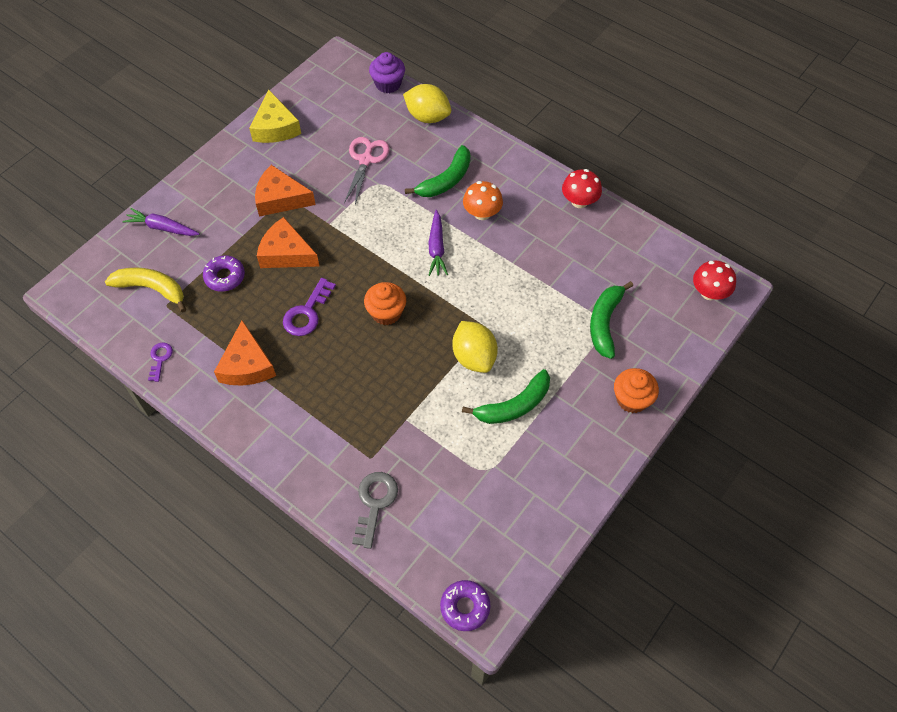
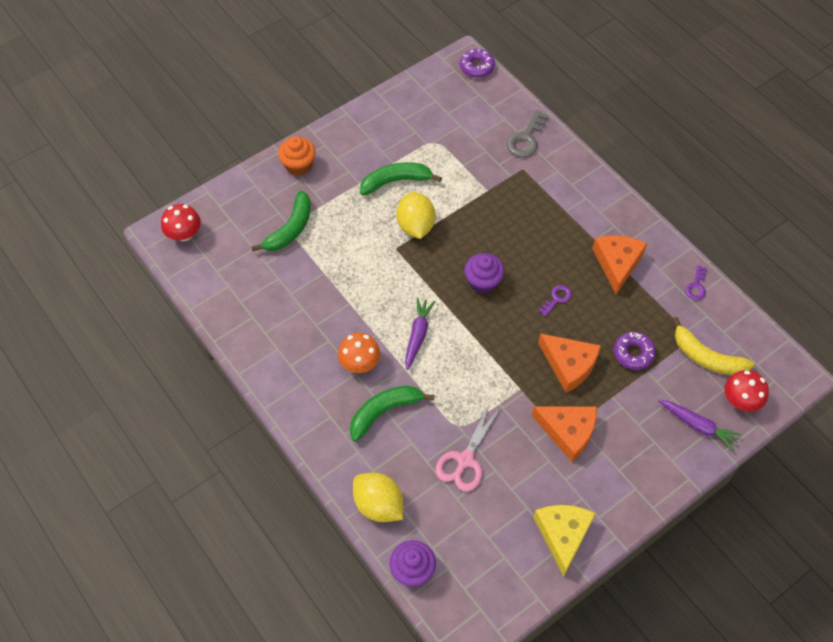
camera: 165 degrees left, 0 degrees up
(307, 313) = (557, 299): purple key -> purple key, size x0.60
(386, 313) = (483, 282): orange cupcake -> purple cupcake
(579, 201) = (256, 353): red mushroom -> red mushroom (740, 400)

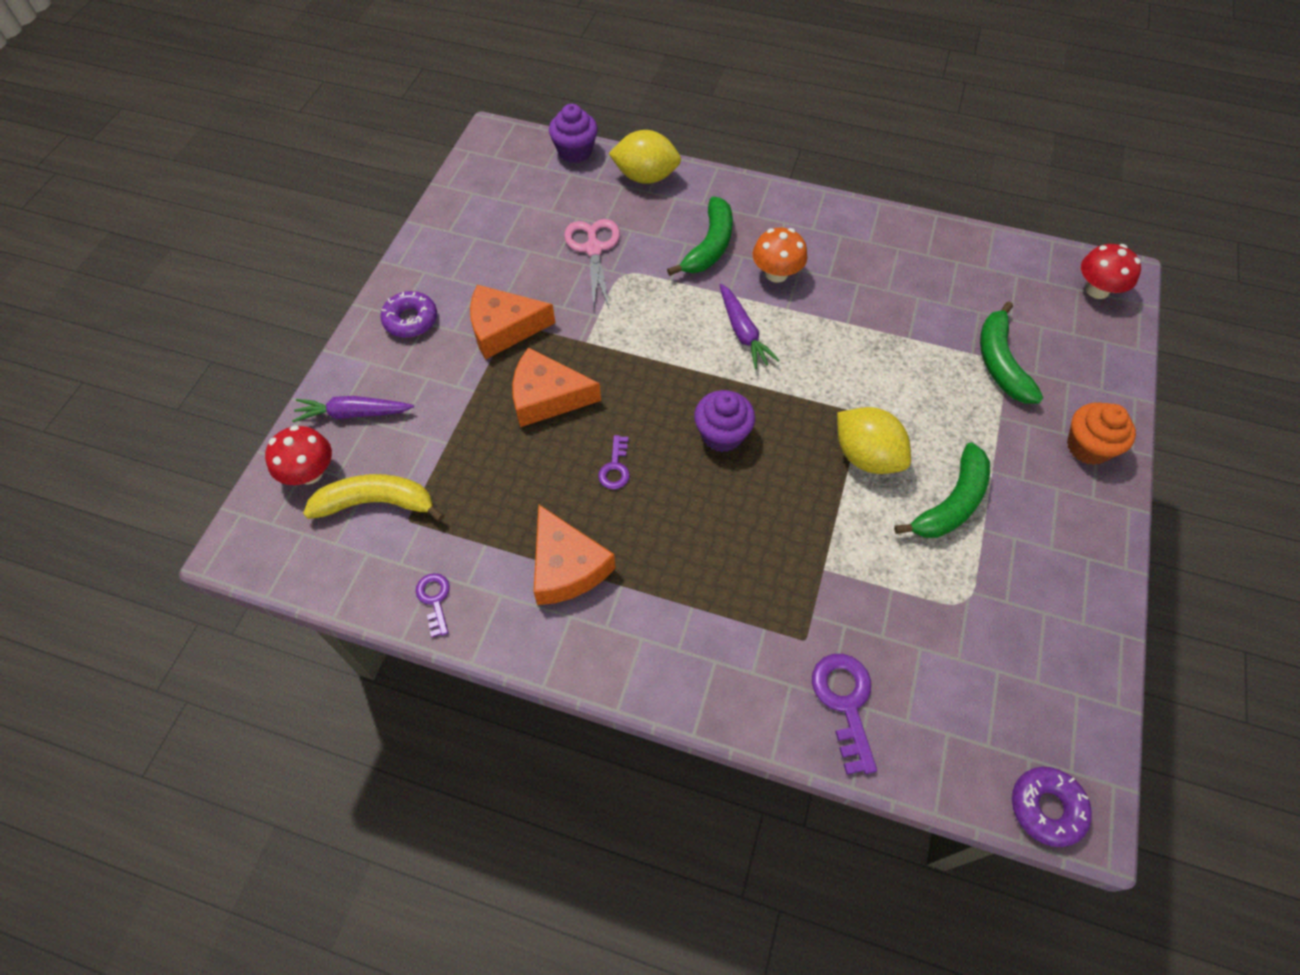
camera: 145 degrees right, 0 degrees up
(526, 139) = (845, 702): grey key -> purple key
(563, 535) = (452, 240): yellow cheese -> none
(633, 353) = (476, 454): purple donut -> purple donut (411, 320)

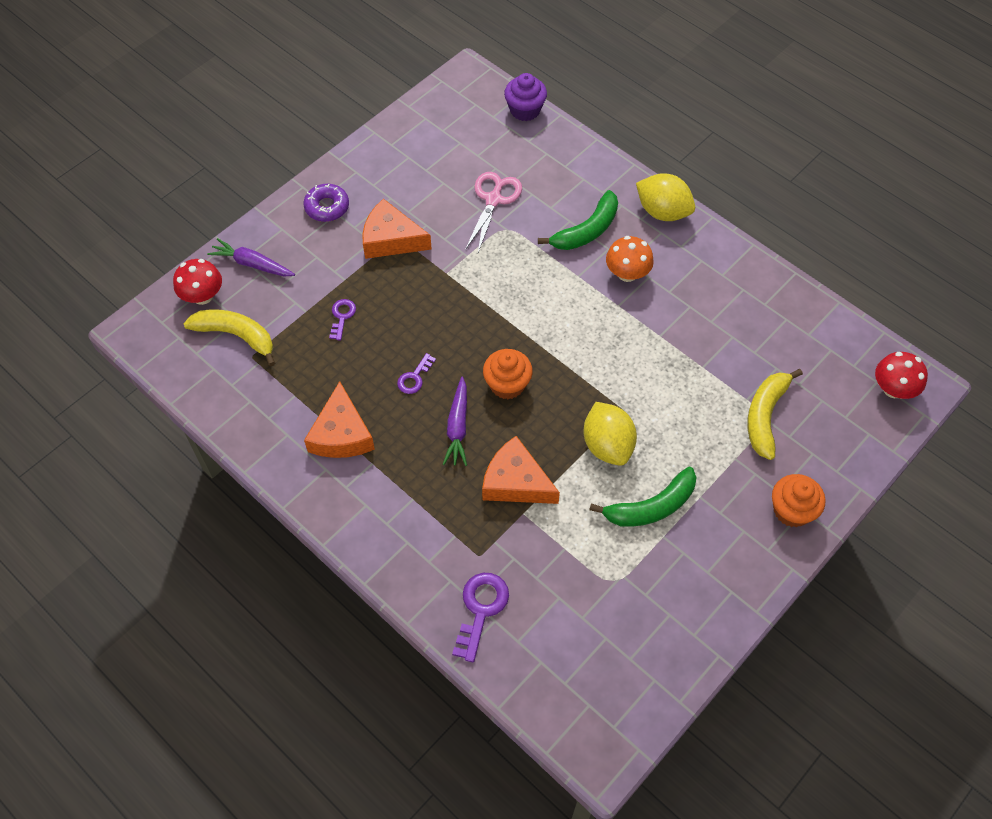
camera: 25 degrees right, 0 degrees up
(434, 599) = (242, 419): purple key -> purple key (342, 316)
(547, 397) = (394, 305): orange cheese -> orange cheese (516, 482)
(645, 177) = (569, 152): yellow lemon -> yellow lemon (662, 212)
(722, 434) = (507, 384): purple cupcake -> orange cupcake
(743, 332) = (571, 311): purple carrot -> purple carrot (458, 427)
(1000, 362) = (765, 416): green banana -> yellow banana
(1046, 808) = (579, 741): purple donut -> none

